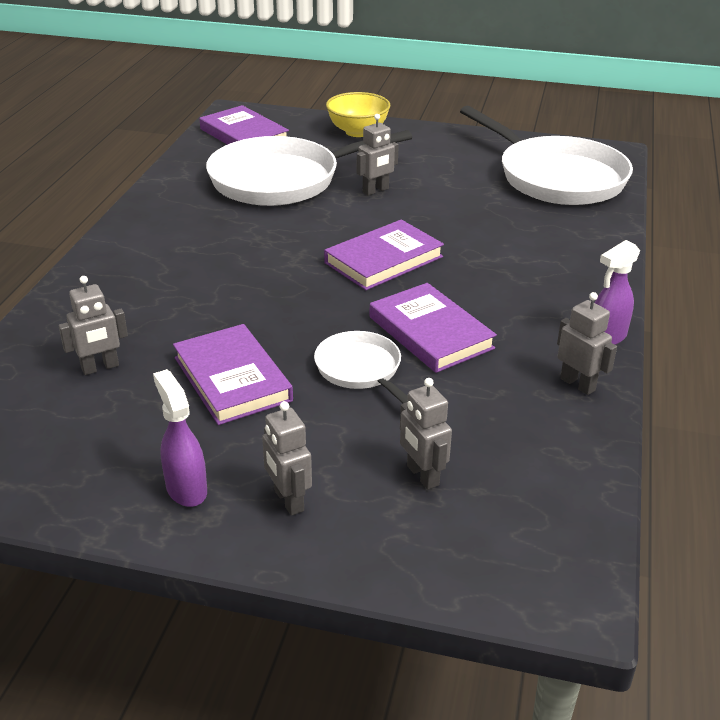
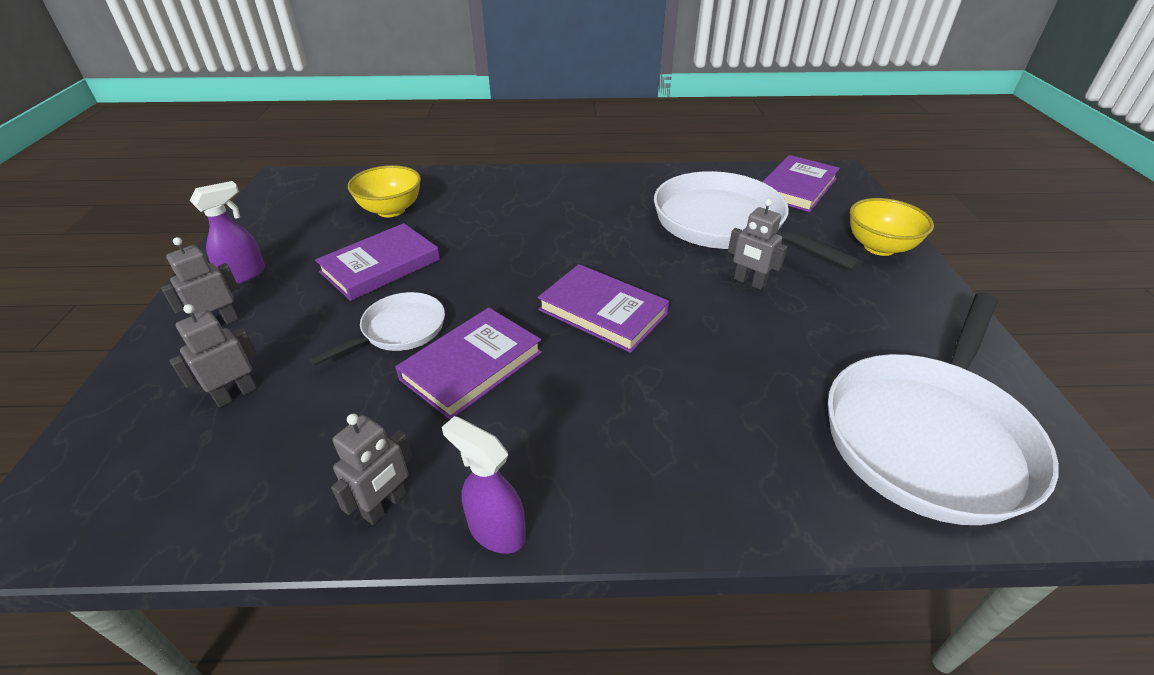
camera: 75 degrees right, 5 degrees up
(100, 367) = (391, 210): grey robot -> yellow bowl

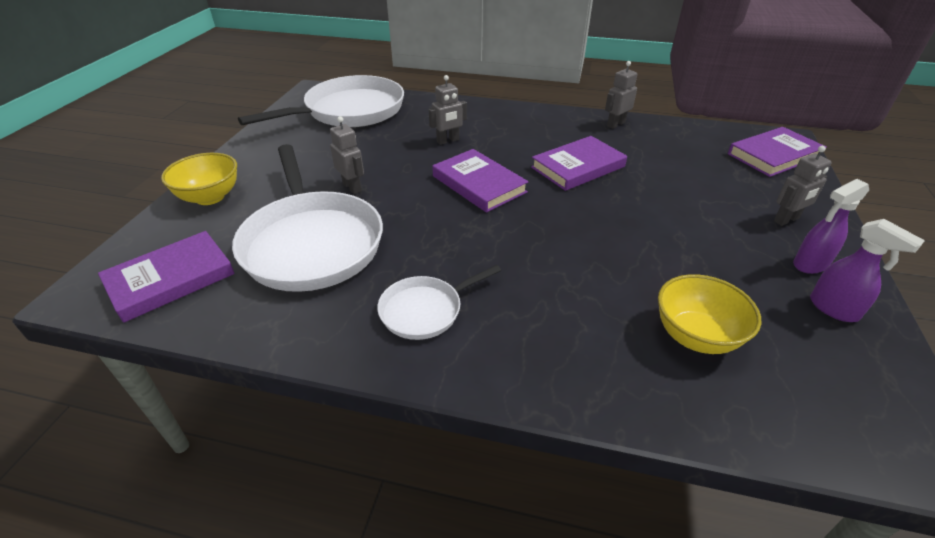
camera: 165 degrees left, 0 degrees up
(236, 394) = (729, 174): grey robot -> grey robot (448, 141)
(380, 266) = (673, 252): purple book -> purple book (773, 155)
(399, 330) = (634, 194): white pan -> white pan (425, 310)
(496, 530) = (564, 113): purple spray bottle -> purple spray bottle (834, 309)

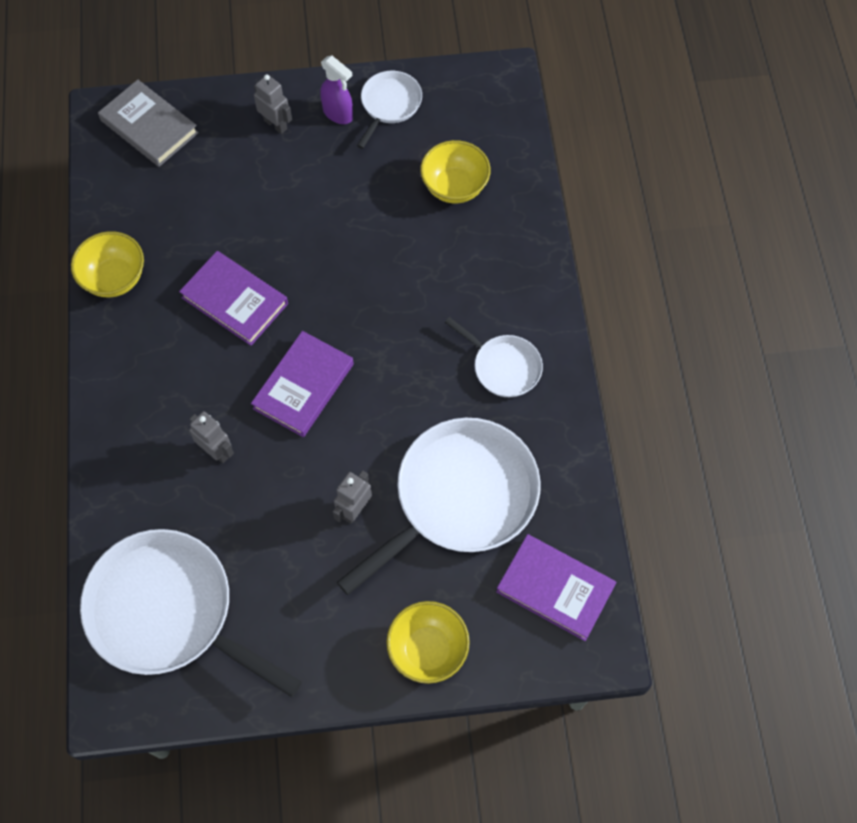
camera: 110 degrees left, 25 degrees up
(615, 124) = (115, 278): grey robot -> yellow bowl
(773, 155) = (149, 126): purple book -> grey book
(834, 309) = (389, 105): purple spray bottle -> white pan

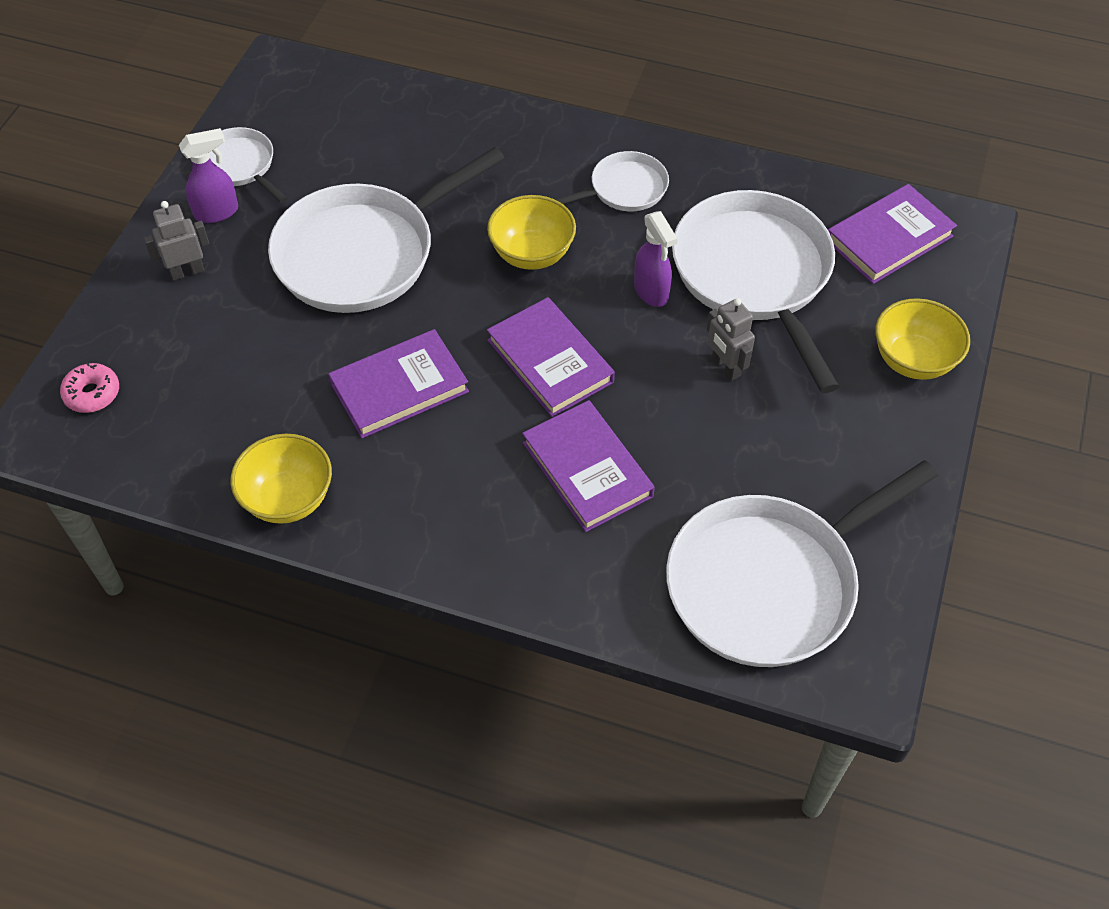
camera: 65 degrees left, 10 degrees down
(149, 126) = (92, 393): grey book -> pink donut
(216, 451) = (587, 469): grey robot -> purple book
(346, 221) = (363, 253): none -> white pan
(404, 429) = (651, 292): none -> purple spray bottle
(454, 187) = (385, 151): yellow bowl -> yellow bowl (532, 254)

